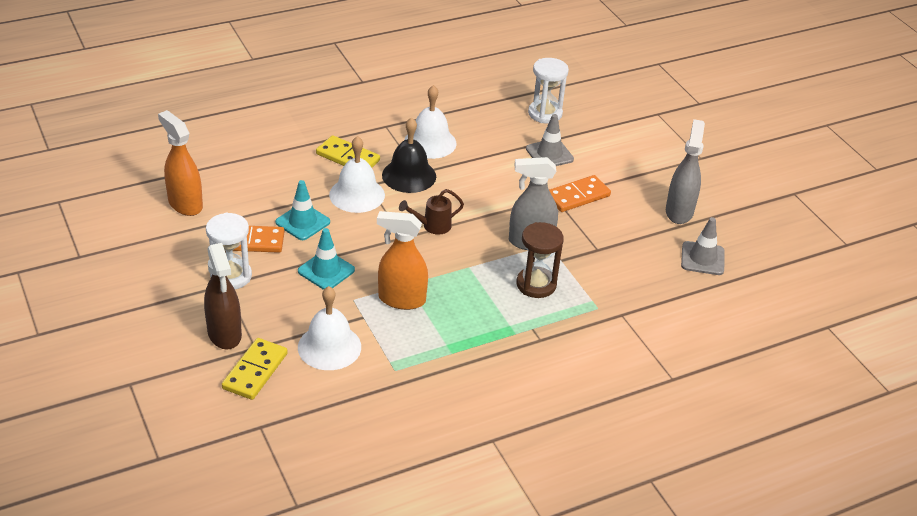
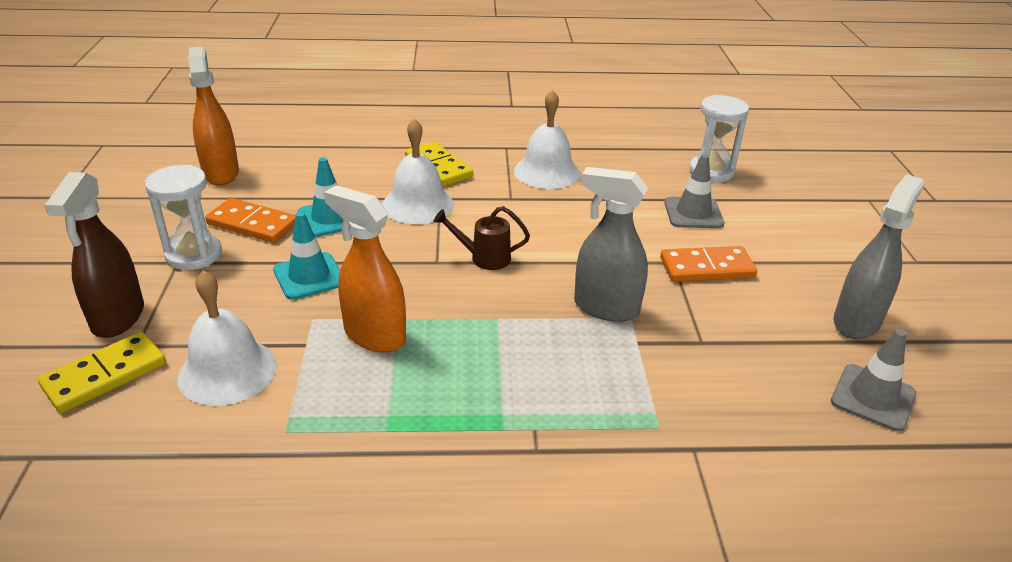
camera: 25 degrees right, 5 degrees down
(409, 175) = (496, 199): black bell -> none
(536, 284) = (579, 366): brown hourglass -> none

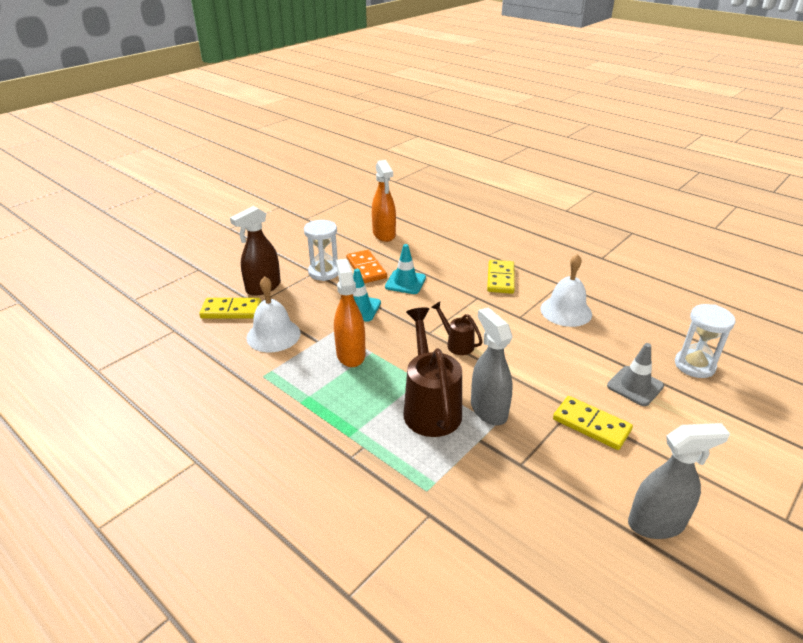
camera: 45 degrees right, 0 degrees up
(221, 173) = (384, 234): orange spray bottle -> orange spray bottle turned 135 degrees clockwise
(418, 204) = (460, 296): white bell -> none
(547, 340) = (430, 407): none -> brown watering can
(706, 268) = (591, 425): orange domino -> yellow domino
(873, 398) = (590, 573): grey traffic cone -> none

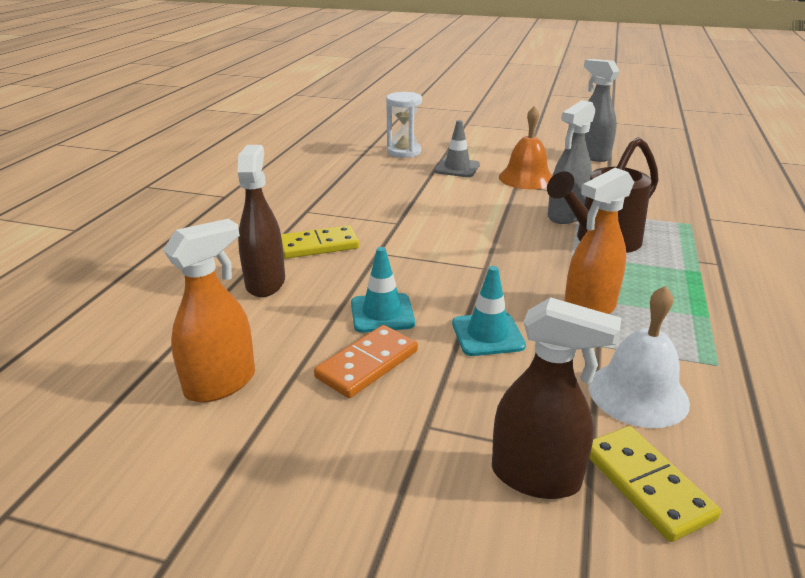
camera: 115 degrees left, 5 degrees down
(324, 272) = (416, 412): white hourglass -> none
(457, 344) = (487, 247): brown watering can -> none
(464, 255) = (265, 283): none -> brown spray bottle
(566, 311) = (363, 202): white bell -> none
(591, 425) = (526, 178): yellow domino -> orange bell

